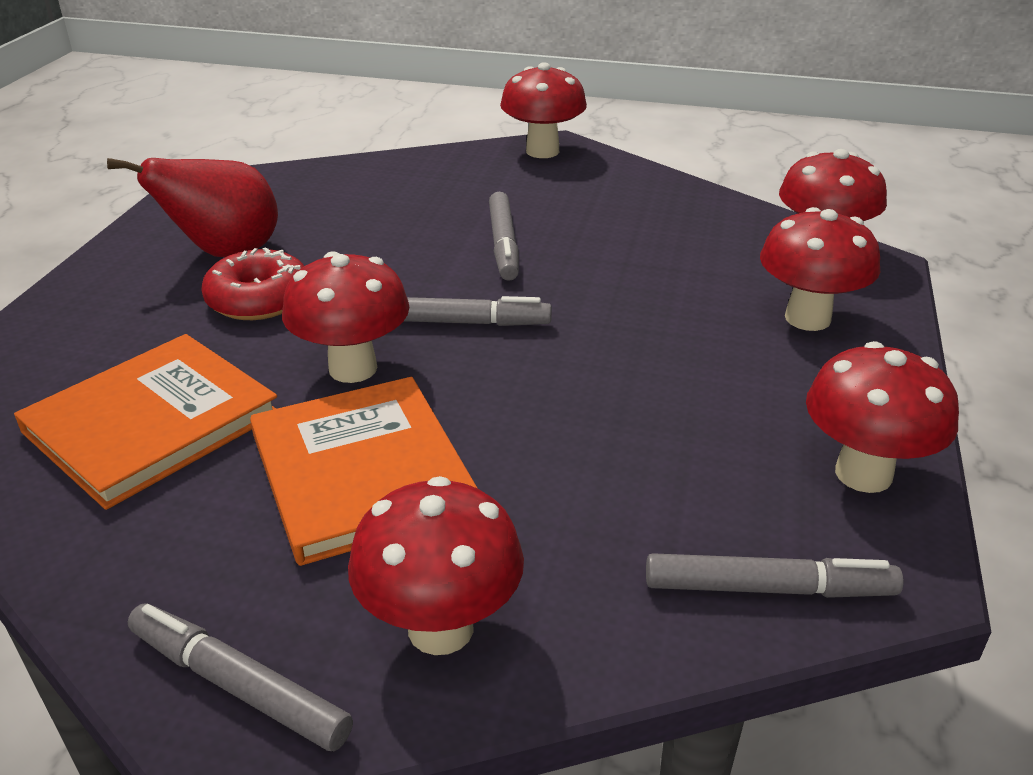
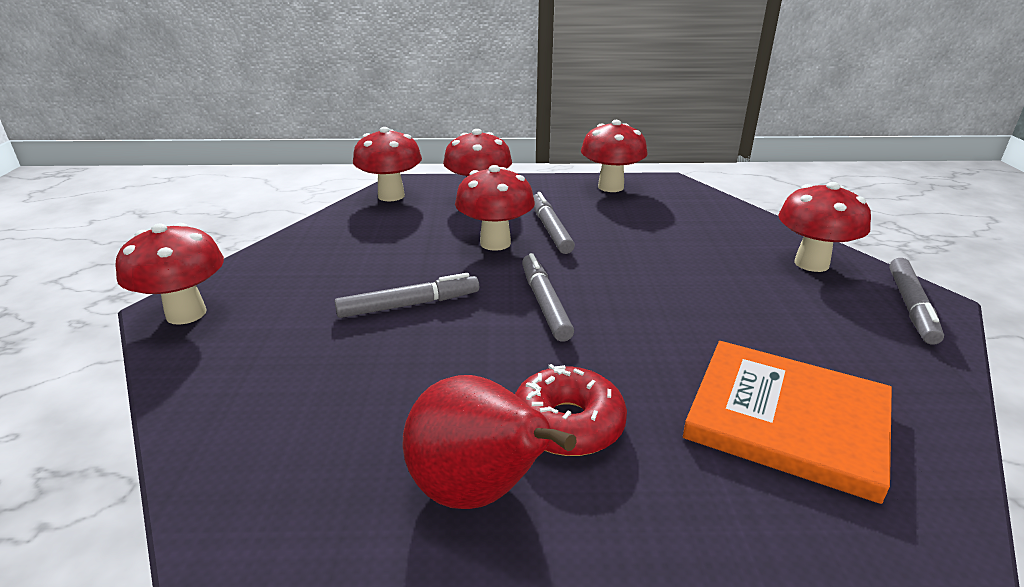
camera: 105 degrees left, 5 degrees down
(353, 368) = (637, 338): red mushroom -> red mushroom (495, 243)
(361, 472) = (737, 308): orange book -> none
(768, 588) = (703, 202): grey marker -> grey marker (550, 229)

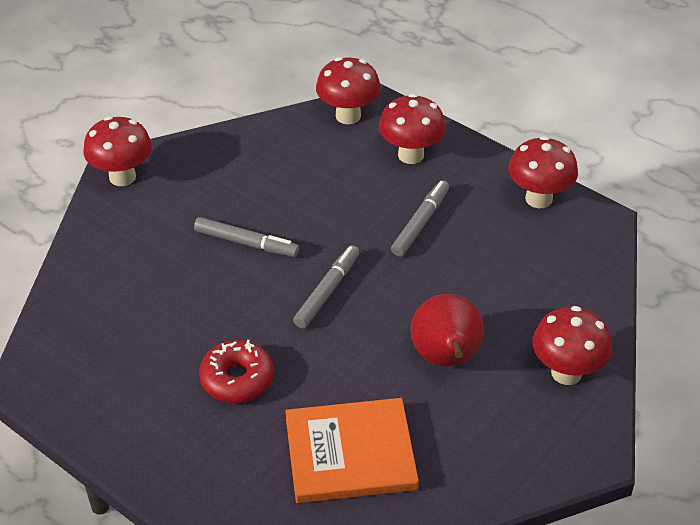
camera: 40 degrees right, 15 degrees up
(478, 491) = (157, 385): red pear -> red pear (446, 358)
(495, 243) = (363, 215): red mushroom -> none
(787, 420) = (350, 454): orange book -> orange book turned 75 degrees counterclockwise
(911, 307) = (569, 449): grey marker -> none

